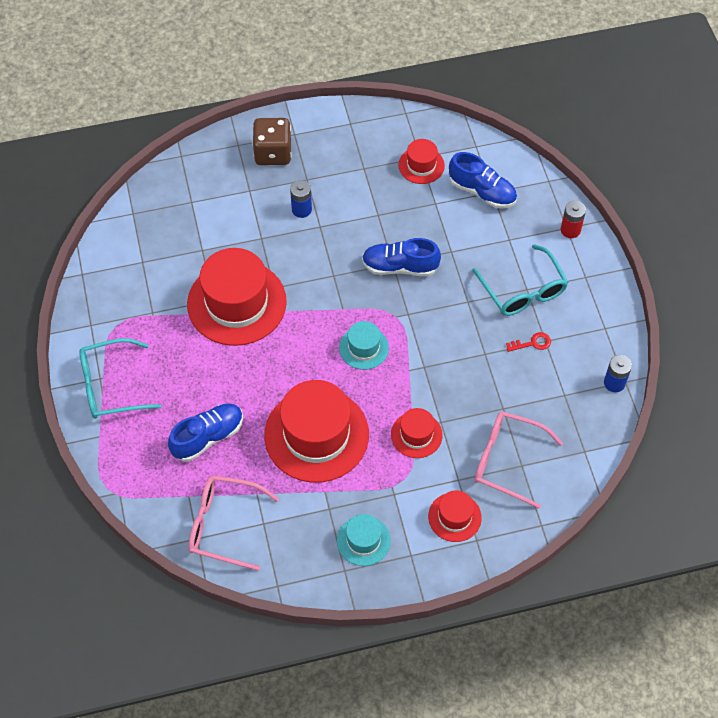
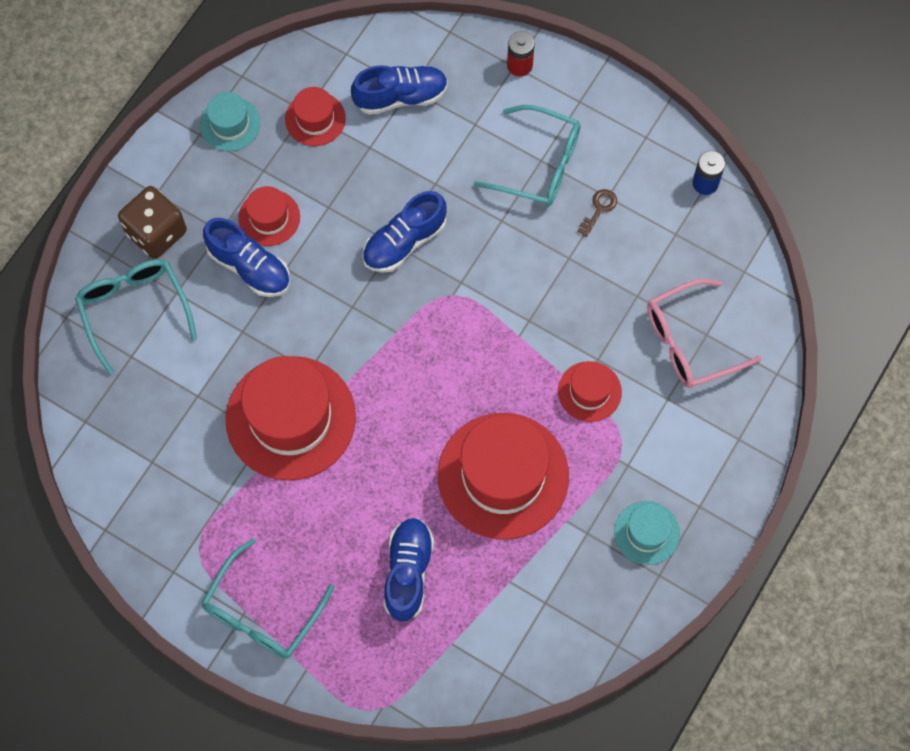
camera: 45 degrees left, 10 degrees up
(219, 180) = (134, 309): none -> turquoise glasses
(223, 525) = (512, 639): pink glasses -> none
(301, 209) = (249, 267): blue battery -> blue shoe
(364, 348) = (456, 352): turquoise hat -> turquoise hat (230, 124)
(454, 517) = (699, 436): red hat -> red hat (269, 218)
(532, 343) = (599, 209): red key -> brown key

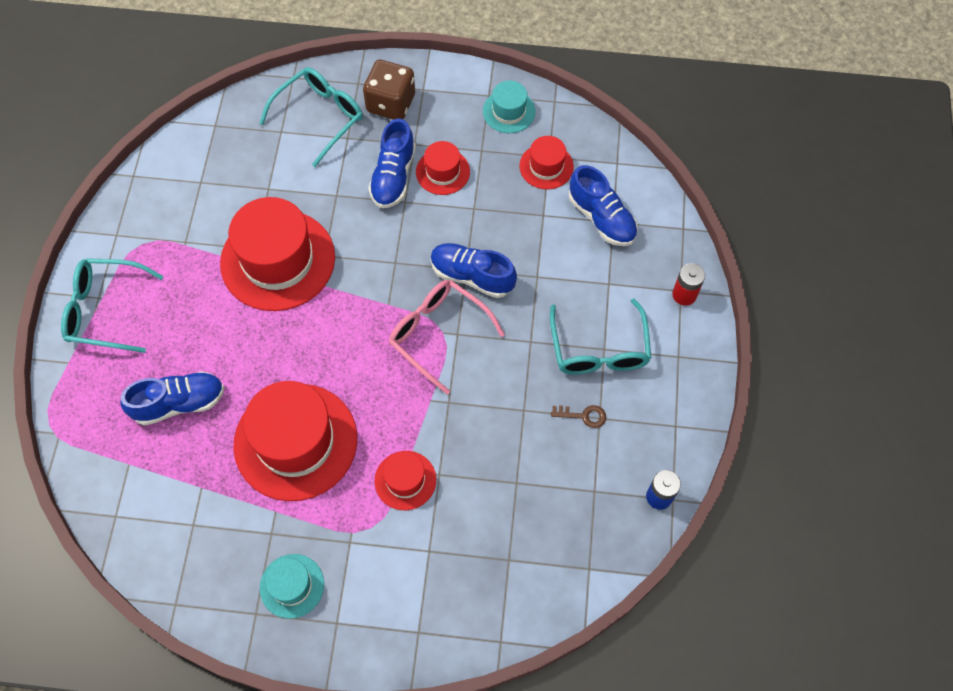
camera: 65 degrees right, 5 degrees down
(690, 342) = (494, 548): pink glasses -> pink glasses (438, 334)

